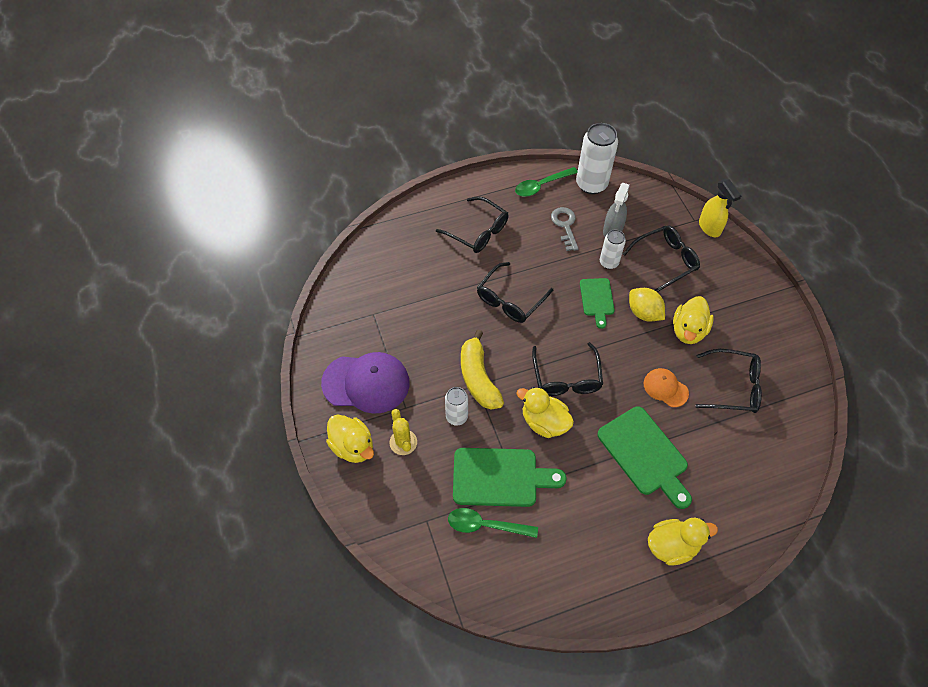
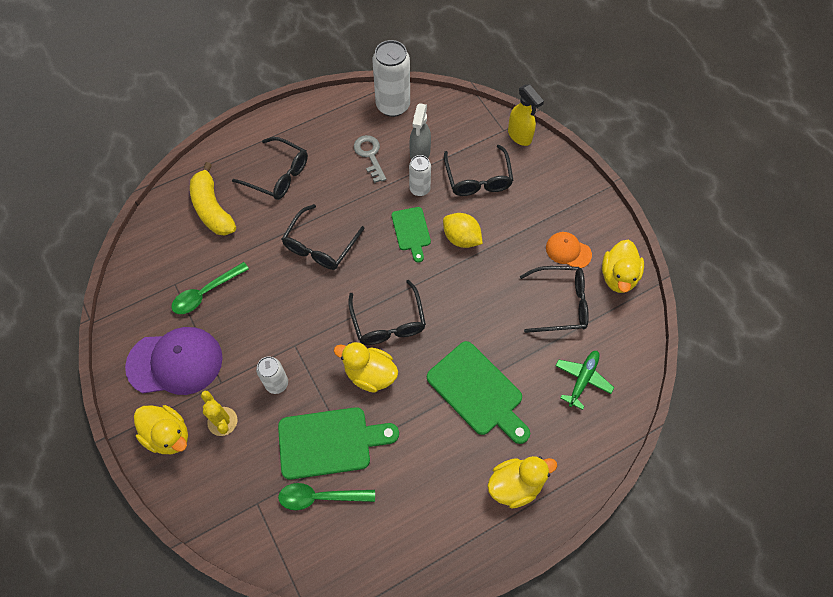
camera: 10 degrees left, 5 degrees up
(478, 378) = (295, 337): yellow banana -> yellow banana (212, 208)
(541, 185) = (340, 114): green spoon -> green spoon (206, 293)
(665, 261) = (478, 178): black glasses -> black glasses turned 120 degrees clockwise
(665, 388) = (491, 316): orange cap -> orange cap (568, 251)
(688, 330) = (509, 250): yellow duck -> yellow duck (618, 276)
(747, 459) = (582, 379): none -> green plane

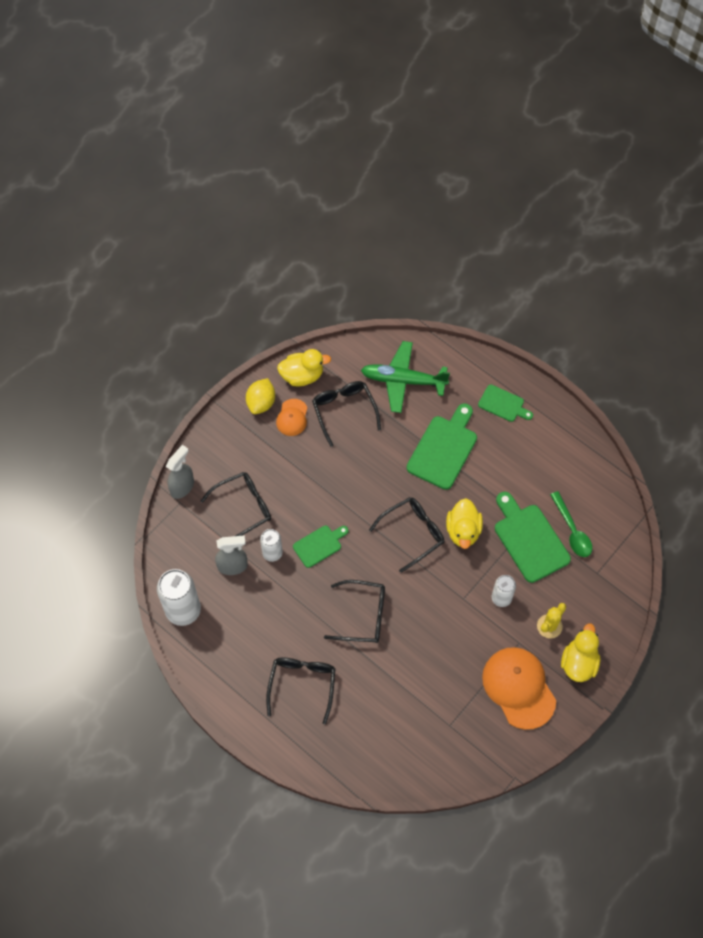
camera: 110 degrees left, 0 degrees up
(175, 362) = (518, 688): purple cap -> orange cap
(206, 293) = (447, 693): green spoon -> none
(212, 208) = (361, 729): yellow banana -> none
(370, 155) = (250, 610): grey key -> none
(461, 238) = (311, 502): yellow lemon -> yellow lemon (261, 403)
(515, 485) = (503, 404): yellow duck -> green cutting board
(519, 136) = (182, 487): yellow spray bottle -> grey spray bottle
(582, 379) = (403, 380): green plane -> green plane, size x1.65

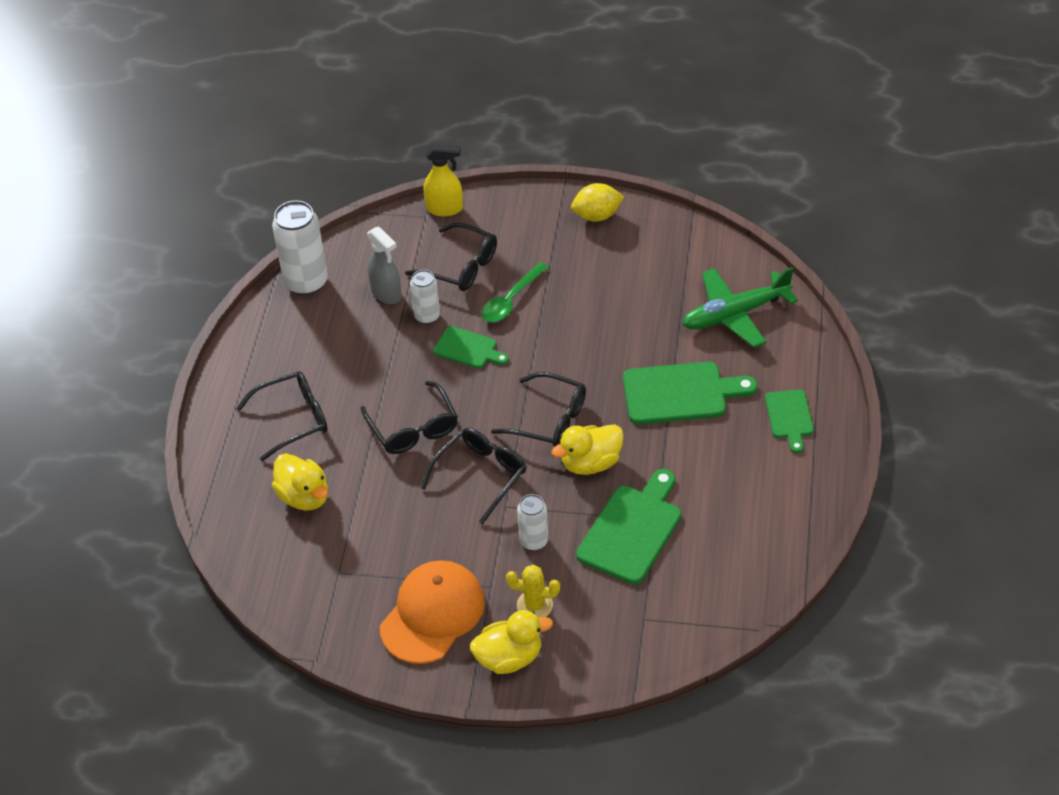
camera: 60 degrees right, 15 degrees down
(182, 487) = (445, 209): grey spray bottle -> yellow spray bottle
(292, 417) = (602, 248): orange cap -> none
(302, 376) = (660, 230): yellow duck -> yellow duck (304, 497)
(344, 411) = (649, 285): black glasses -> black glasses (480, 476)
(403, 380) = (735, 314): green plane -> green plane turned 90 degrees counterclockwise
(572, 530) = (680, 565): green spoon -> green spoon (511, 300)

